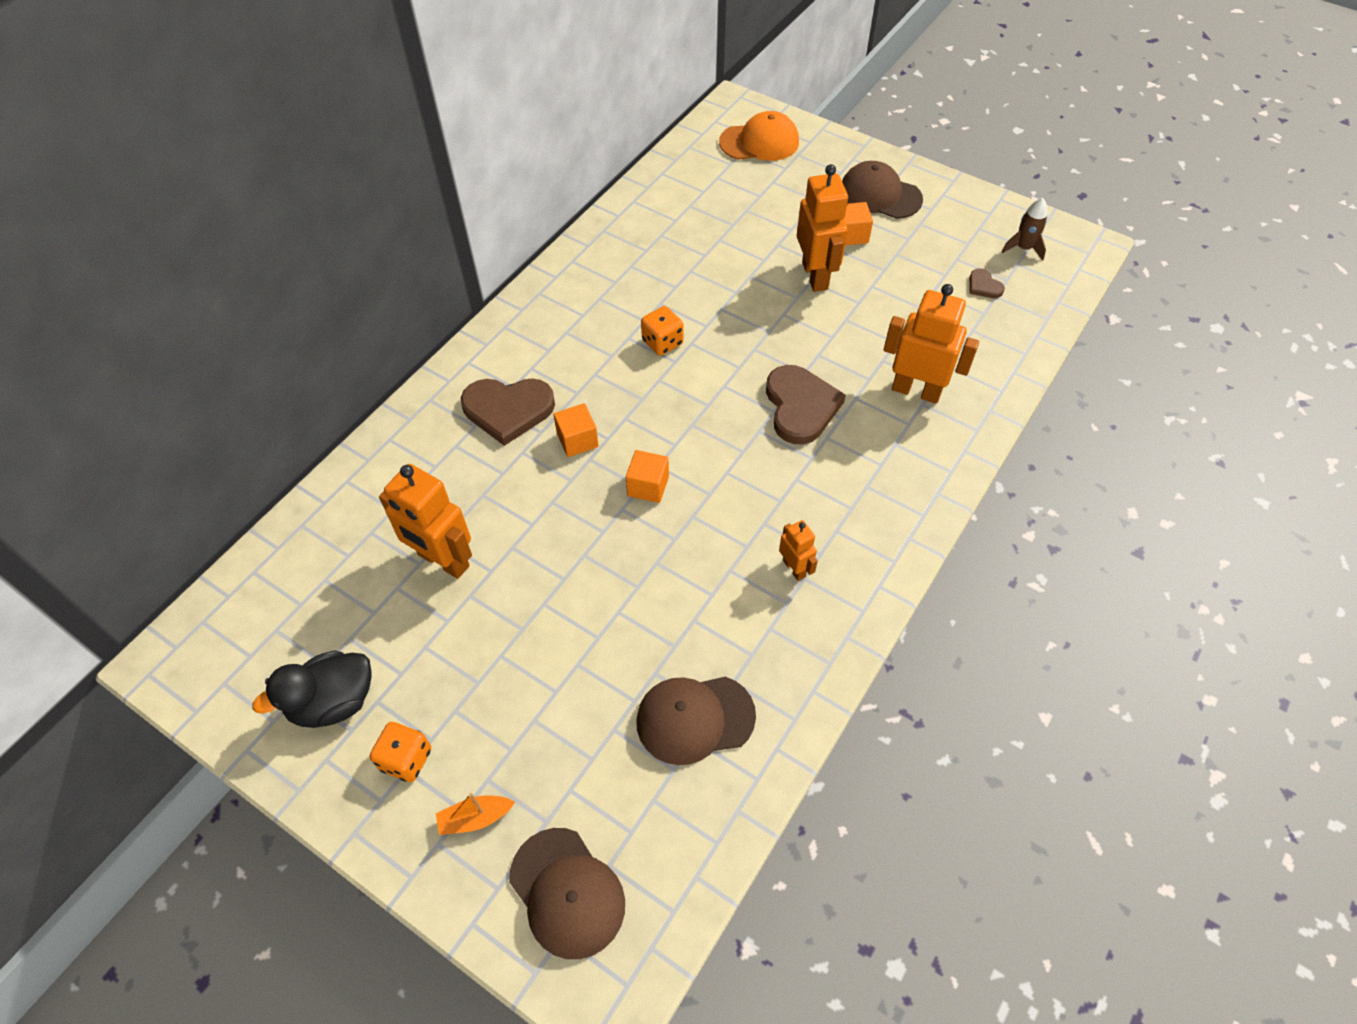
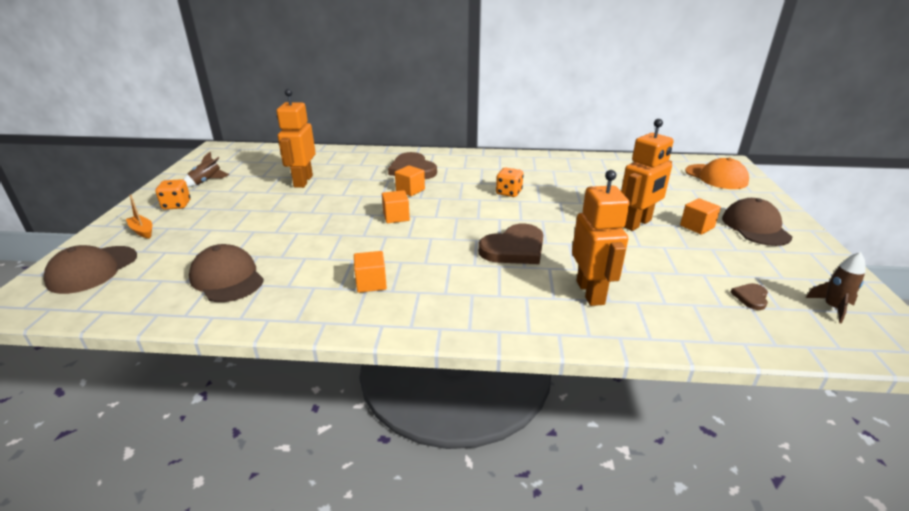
camera: 60 degrees right, 25 degrees down
(333, 702) = (206, 182): black duck -> brown rocket
(794, 568) = (371, 283): orange robot -> orange cube

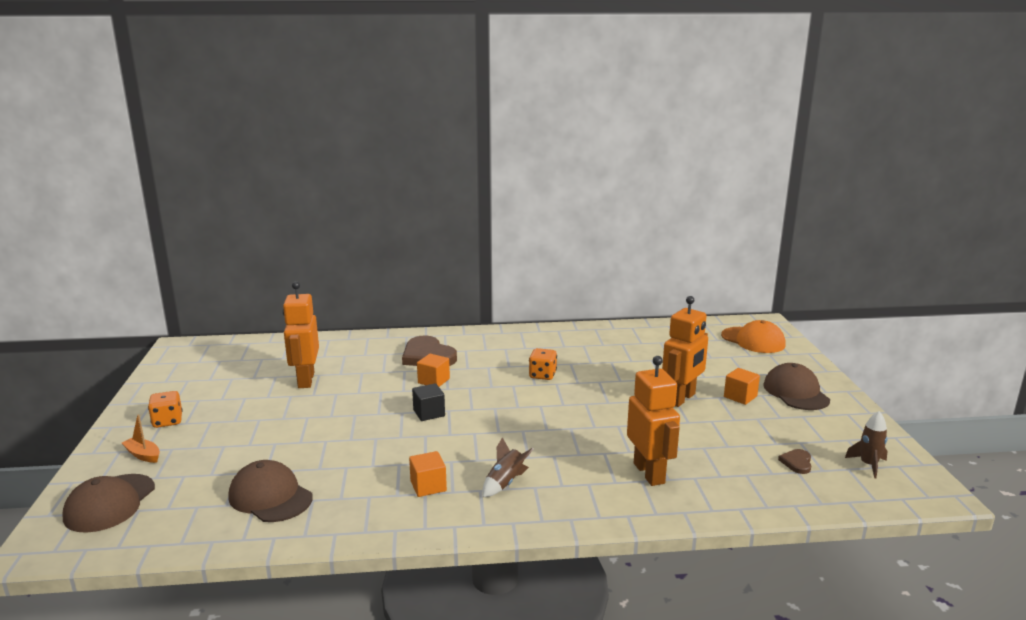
camera: 10 degrees left, 10 degrees down
(206, 182) = (188, 390): brown rocket -> brown rocket (505, 483)
(396, 217) = (429, 413): orange cube -> black cube
(514, 248) = (564, 436): brown heart -> none

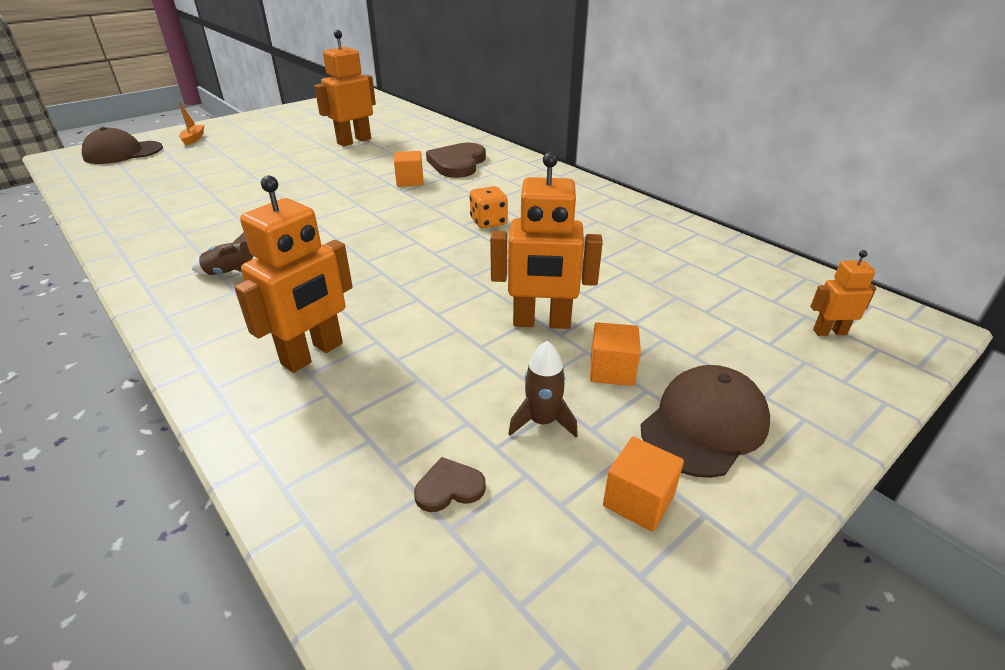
camera: 55 degrees right, 15 degrees up
(167, 421) = (246, 128): orange dice -> none
(270, 497) = (154, 191): brown cap -> none
(428, 486) = (204, 240): orange cube -> orange cube (638, 500)
(429, 413) = (344, 198): black cube -> none
(753, 340) = (829, 332): orange cap -> orange robot
(868, 465) = (521, 595): brown rocket -> brown rocket (542, 421)

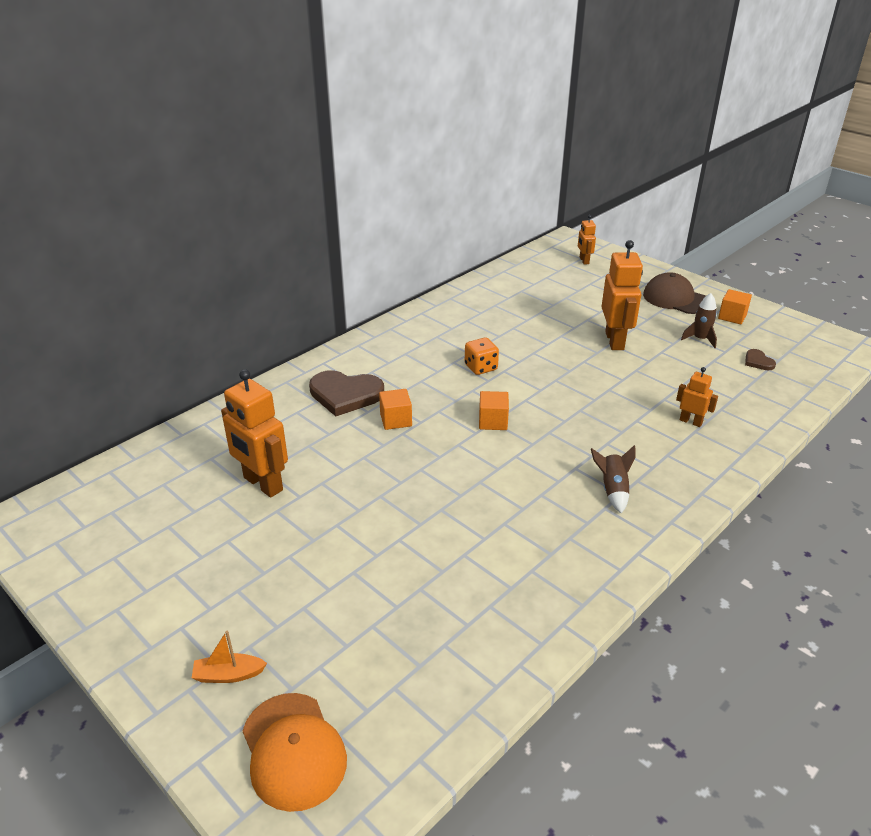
camera: 95 degrees left, 0 degrees up
(123, 153) = (293, 751): brown cap -> orange cap
(313, 354) = (691, 421): orange robot -> orange robot, size x0.53
(612, 370) = (649, 320): orange cube -> orange cube (493, 421)

